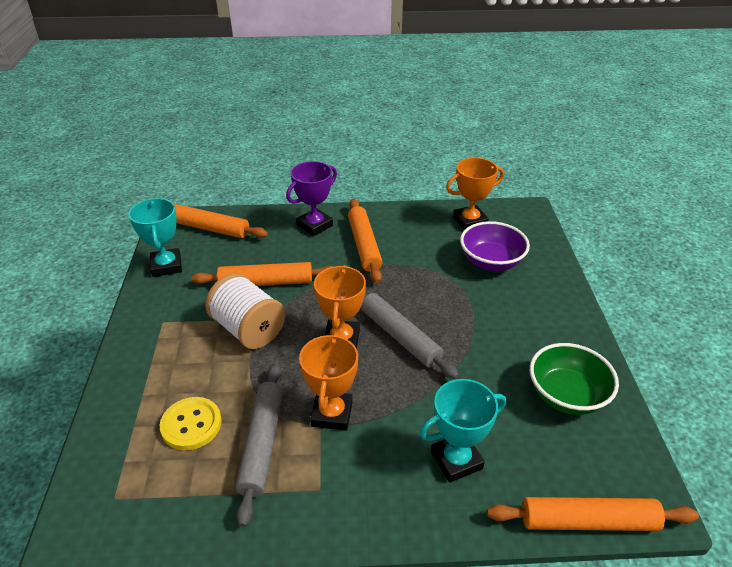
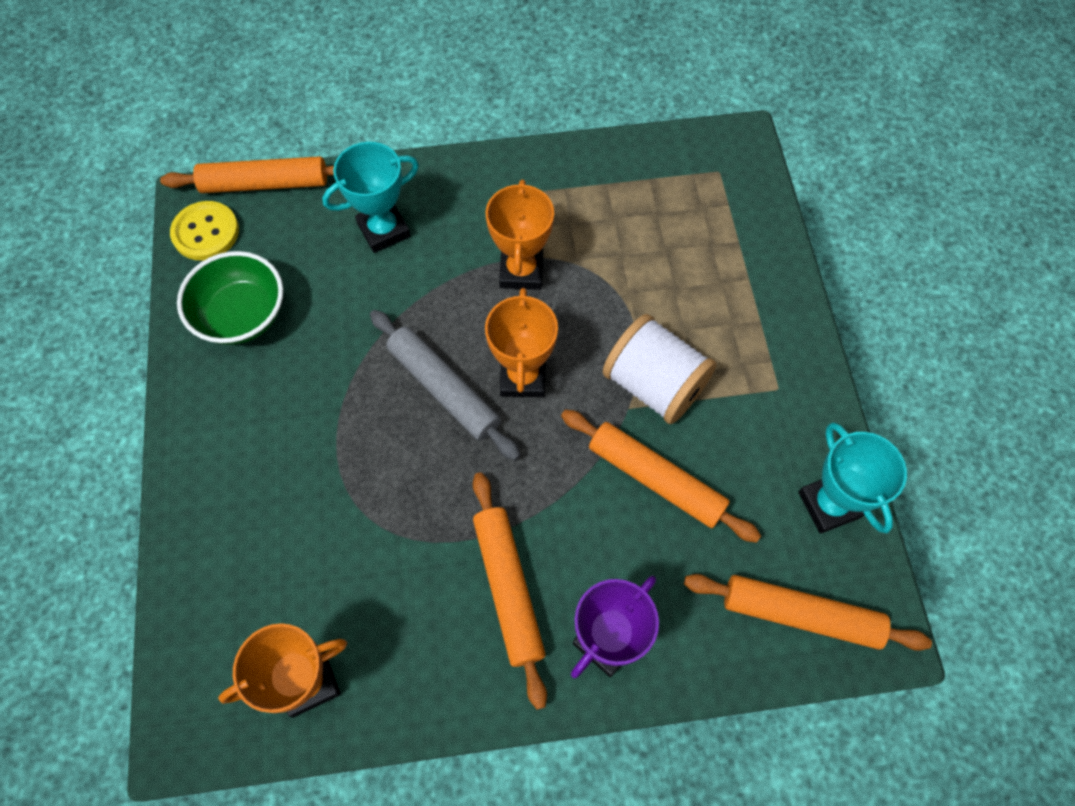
camera: 175 degrees right, 25 degrees up
(191, 424) = (676, 247): yellow button -> yellow button (206, 232)
(262, 443) = (591, 232): grey rolling pin -> none
(266, 282) = (656, 479): orange rolling pin -> orange rolling pin turned 45 degrees clockwise
(491, 262) = (289, 561): purple bowl -> none

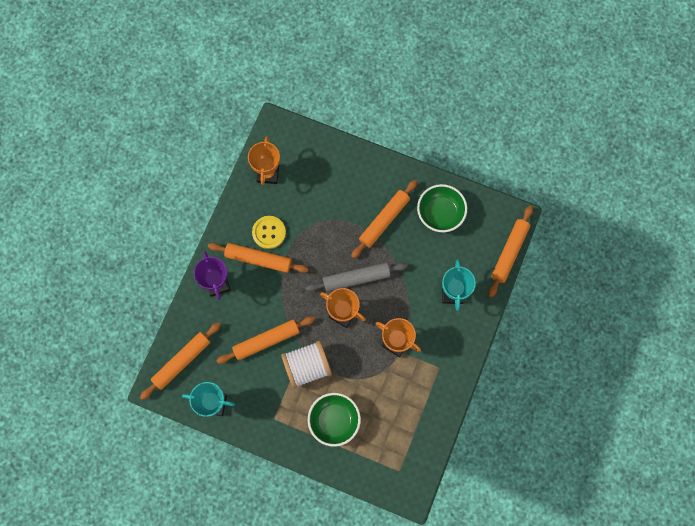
camera: 120 degrees right, 10 degrees up
(206, 232) = (494, 216): yellow button -> yellow button (269, 232)
(303, 399) = (384, 220): none -> orange rolling pin
(712, 296) = (334, 420): none -> green bowl

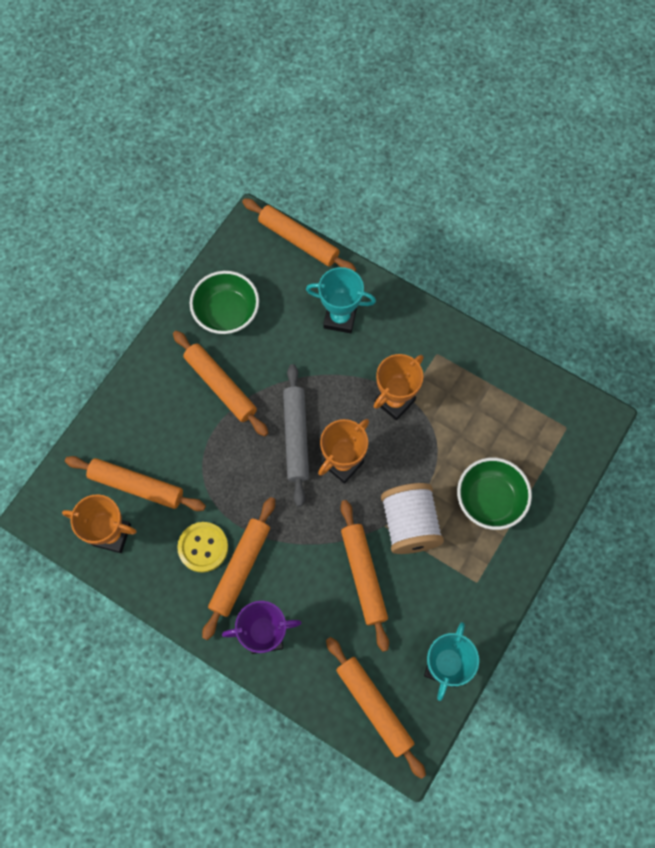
camera: 80 degrees left, 5 degrees down
(303, 181) = (137, 486): none -> orange rolling pin

